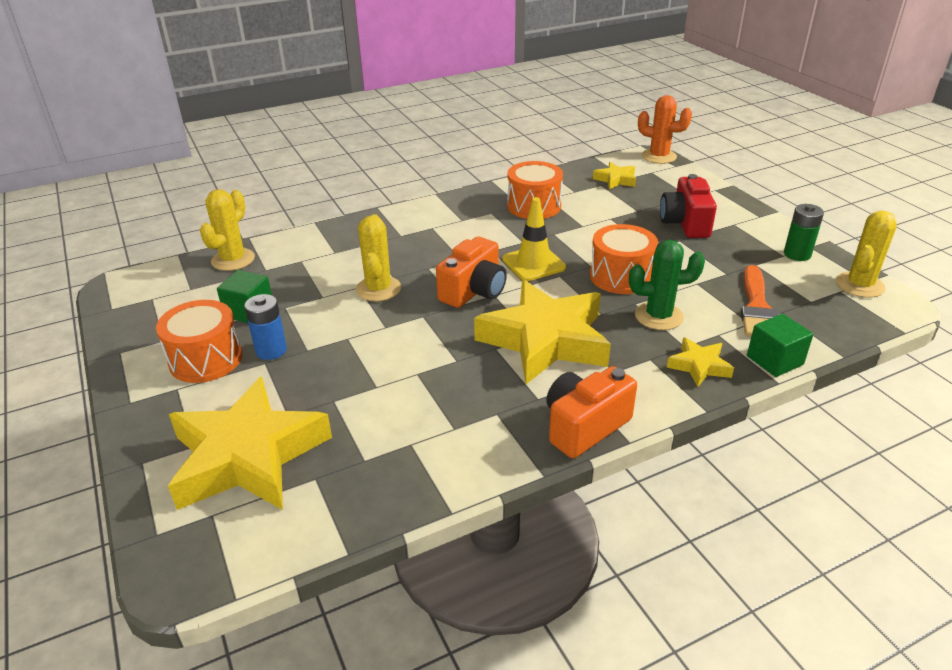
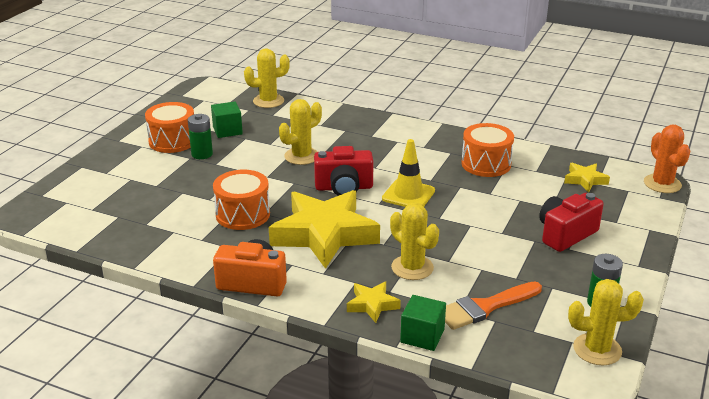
camera: 50 degrees right, 5 degrees down
(247, 456) = (114, 190): yellow star -> none
(271, 350) = (202, 154): blue battery -> green battery
(474, 291) = (344, 187): orange camera -> red camera
(621, 276) = (442, 234): orange drum -> orange drum (243, 214)
(658, 316) = (412, 268): green cactus -> yellow cactus

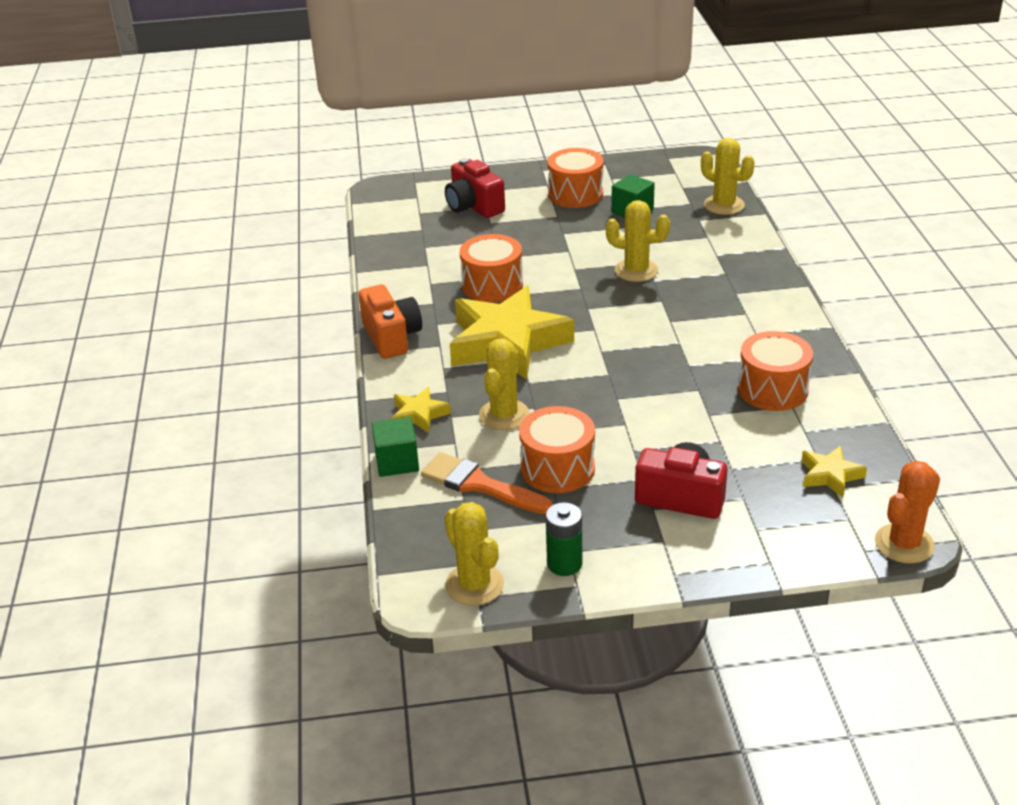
camera: 60 degrees right, 5 degrees up
(202, 154) = (571, 219): green battery -> none
(344, 187) = (605, 319): red camera -> red camera (474, 206)
(408, 195) = (639, 362): yellow traffic cone -> none
(495, 268) = (557, 468): none -> orange drum

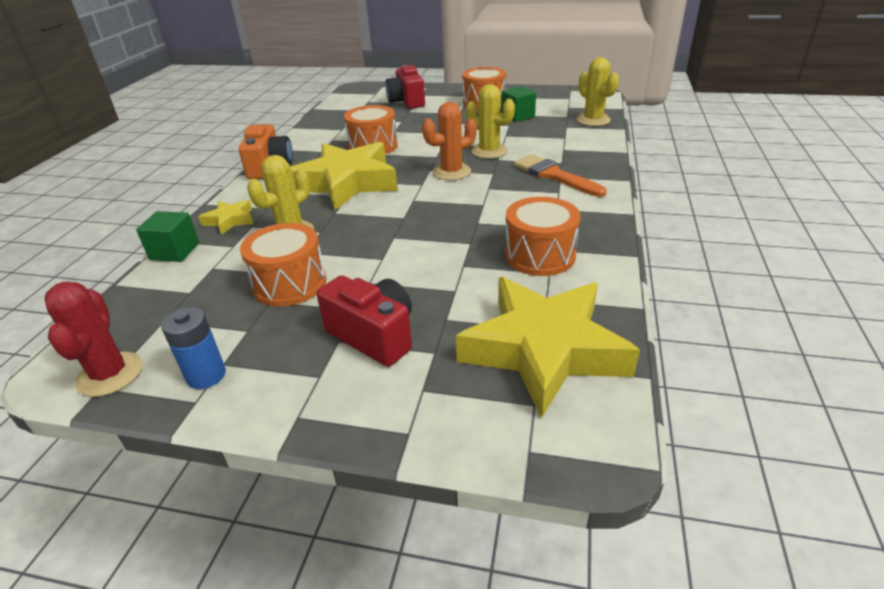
camera: 20 degrees right, 0 degrees up
(474, 585) = (110, 374): yellow cactus -> red cactus
(479, 485) = (214, 283): orange brush -> orange brush (554, 175)
(564, 564) = (206, 375): green battery -> blue battery
(830, 475) = (543, 350): yellow star -> yellow star, size x2.26
(904, 544) = (583, 456): orange cactus -> orange cactus (451, 172)

